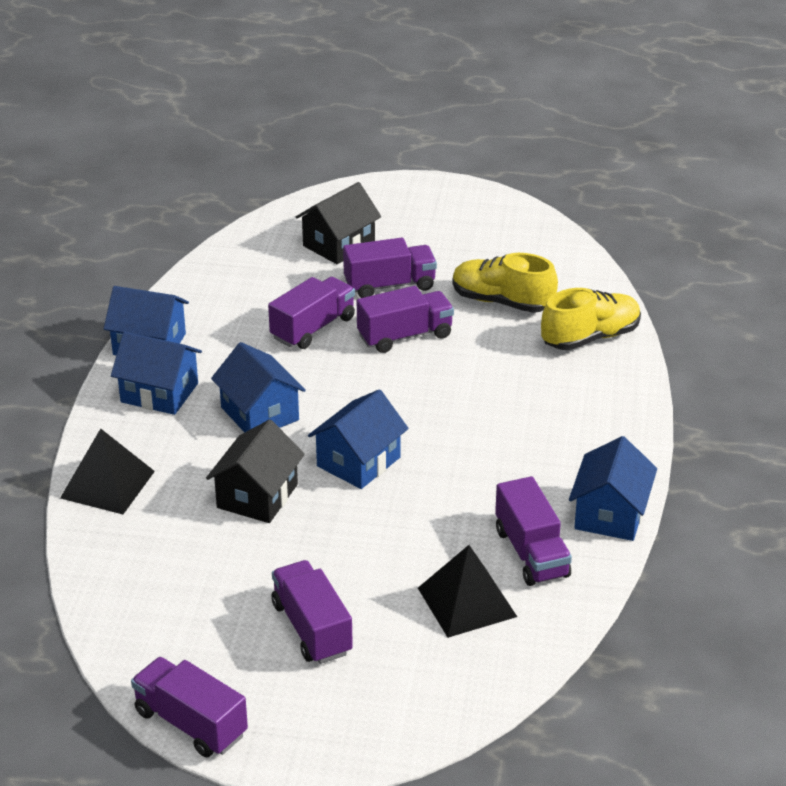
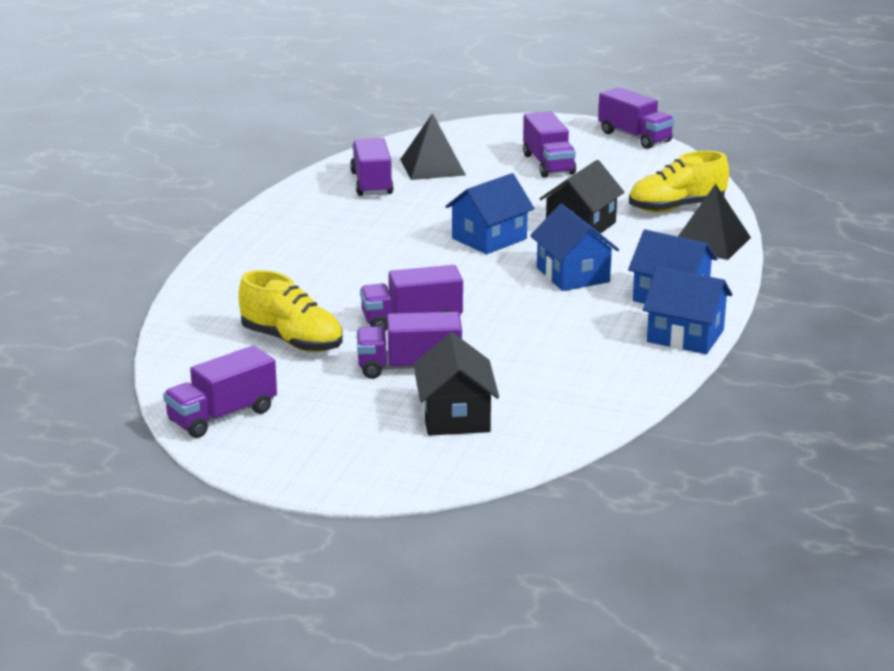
camera: 170 degrees left, 10 degrees down
(313, 328) = (507, 335): purple truck -> purple truck (222, 416)
(339, 244) = (455, 416): black house -> black house turned 60 degrees counterclockwise
(590, 337) = (222, 304): yellow shoe -> yellow shoe (676, 208)
(610, 514) = (296, 197): blue house -> none

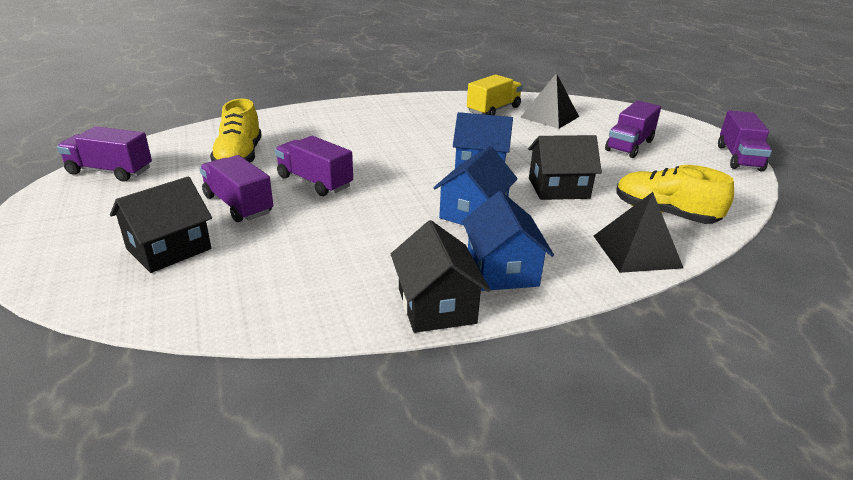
camera: 50 degrees right, 5 degrees up
(371, 184) = (493, 110): purple truck -> yellow truck
(685, 336) = (436, 306): blue house -> black house

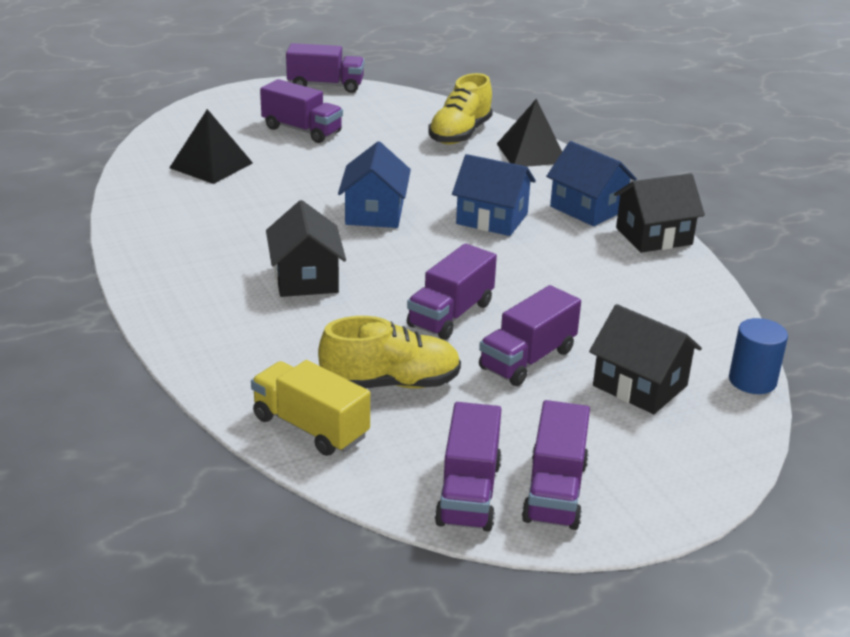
camera: 95 degrees left, 0 degrees up
(82, 197) = (555, 491): none -> purple truck
(128, 315) = (752, 381): none -> blue cylinder
(493, 110) = (185, 200): yellow truck -> yellow truck (310, 427)
(502, 270) = (587, 208): blue house -> blue house turned 60 degrees clockwise
(558, 188) = (422, 175): black house -> black house (306, 278)

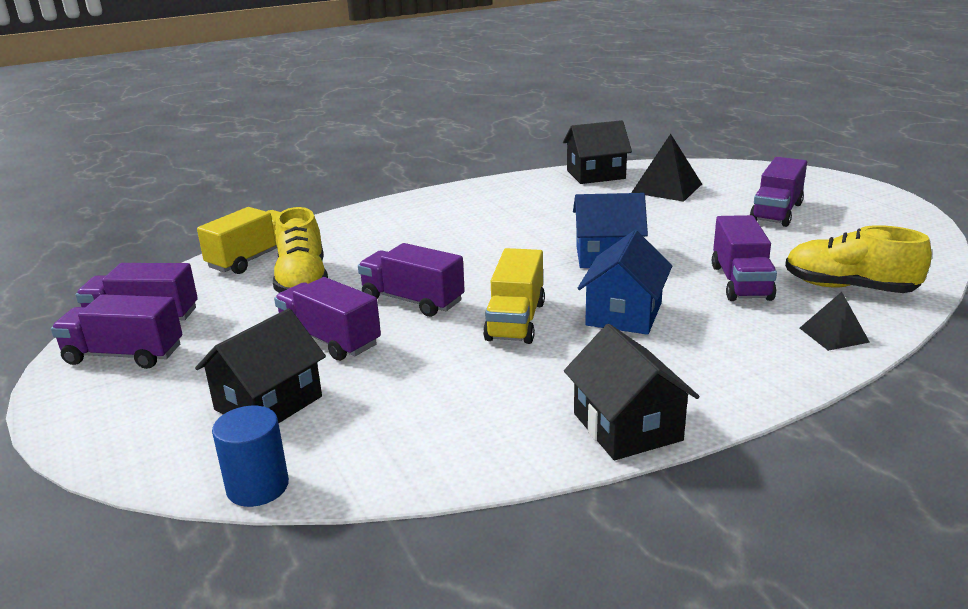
camera: 90 degrees right, 5 degrees down
(306, 278) = (471, 239): black house -> black house (595, 174)
(325, 86) = (910, 212): purple truck -> purple truck (741, 282)
(499, 265) = (516, 321): none -> yellow truck
(531, 153) = (833, 335): black pyramid -> black pyramid, size x0.60
(587, 208) = (686, 376): blue house -> none

